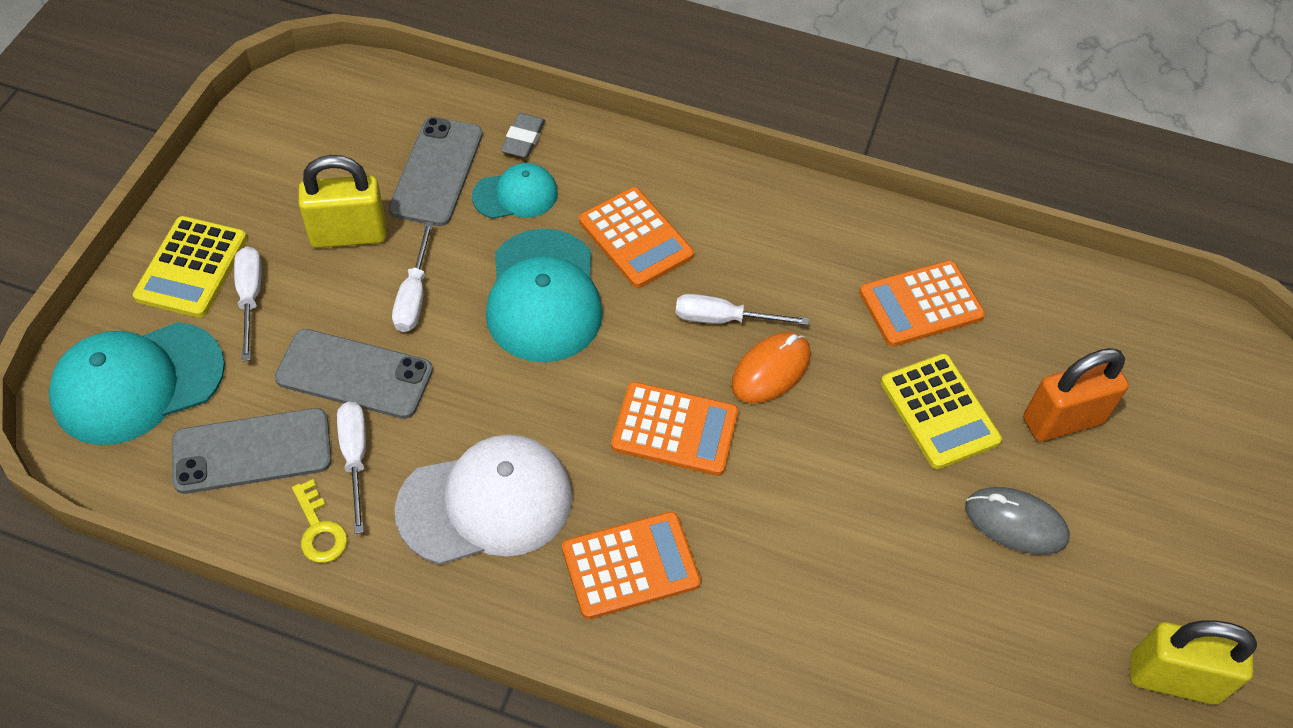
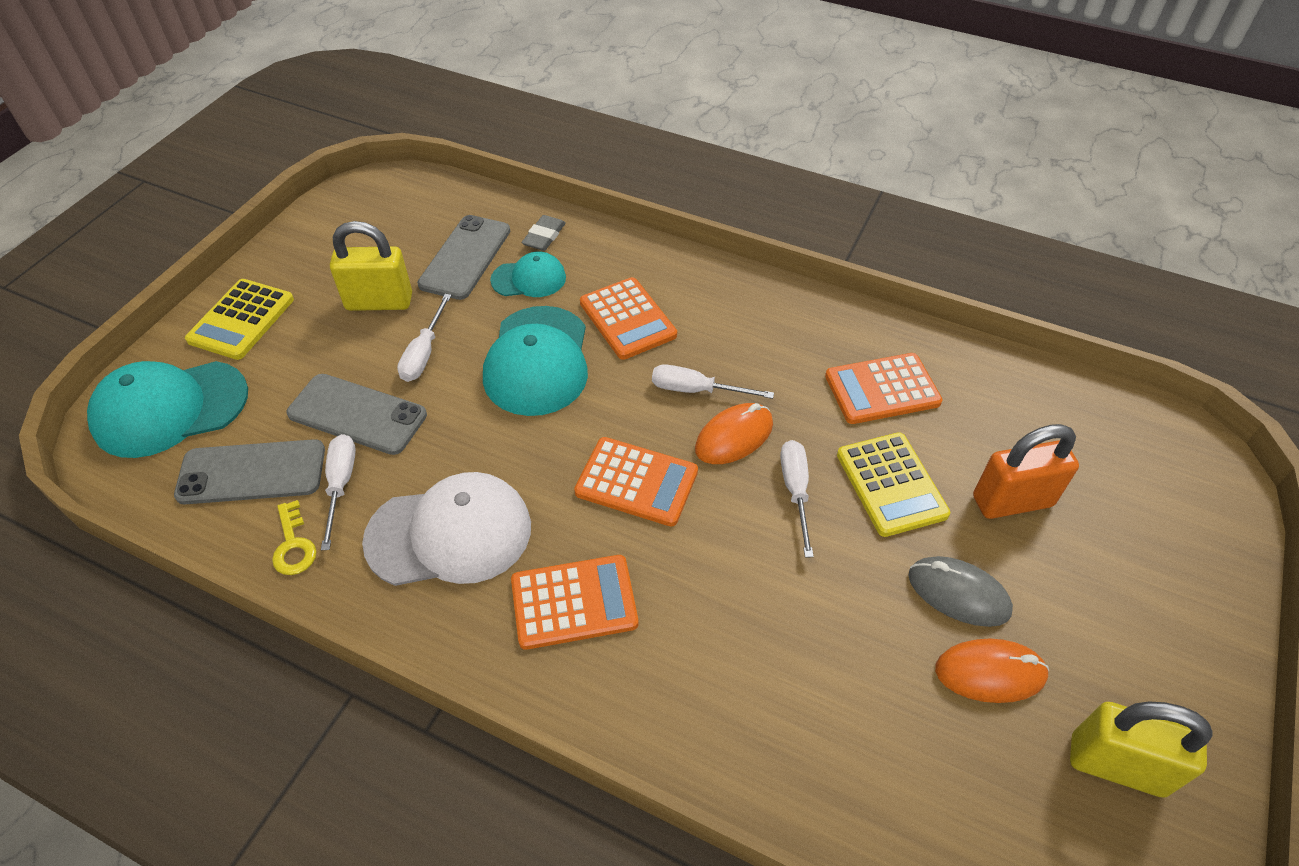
camera: 10 degrees right, 5 degrees down
(250, 298) = (284, 346): white screwdriver -> white screwdriver (795, 491)
(1051, 600) = (990, 673): none -> orange mouse

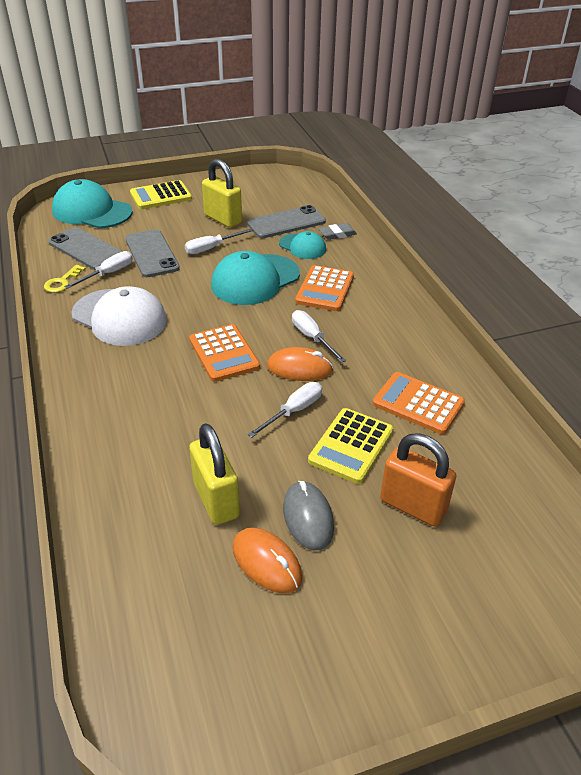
camera: 45 degrees right, 10 degrees down
(574, 602) = (126, 376): orange calculator -> none
(1116, 765) = (267, 663): yellow padlock -> yellow padlock (216, 500)

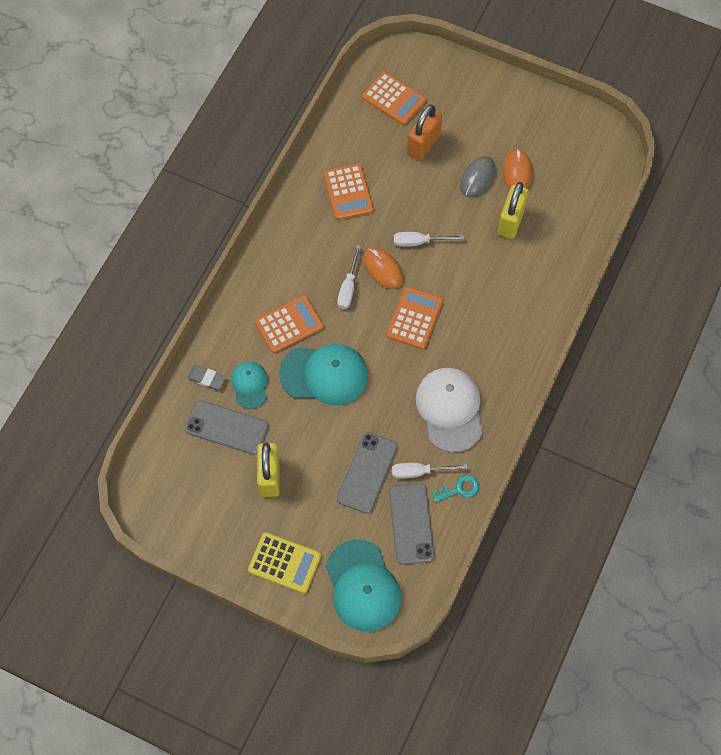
camera: 135 degrees left, 25 degrees up
(62, 282) = (459, 489): yellow key -> turquoise key
(211, 248) = (317, 442): white screwdriver -> none
(351, 446) = (414, 197): yellow calculator -> none
(413, 506) = (423, 145): orange padlock -> orange padlock turned 45 degrees clockwise
(515, 531) = (394, 99): none -> orange calculator

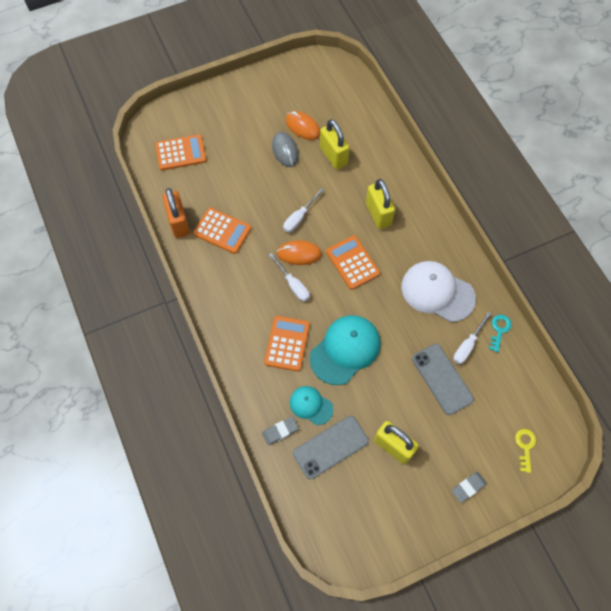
camera: 50 degrees left, 0 degrees up
(284, 563) = (468, 487): yellow calculator -> grey eraser
(363, 586) = (525, 447): turquoise cap -> yellow key
(411, 523) = (501, 379): grey phone -> none
(423, 145) = (231, 162): orange padlock -> orange padlock (179, 223)
(485, 303) = (378, 214): none -> yellow padlock

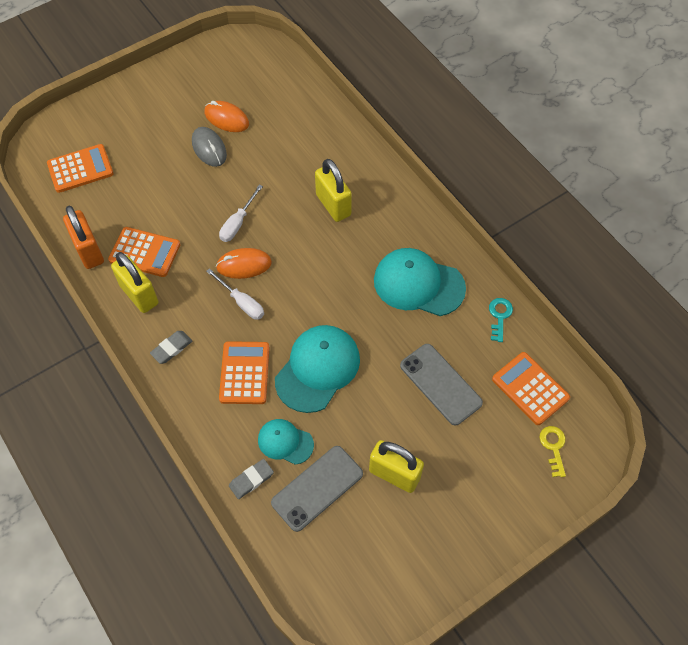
camera: 10 degrees left, 5 degrees down
(333, 156) = (269, 146): yellow padlock -> yellow padlock (139, 295)
(352, 262) = (310, 265): orange calculator -> orange calculator (530, 388)
(437, 292) = (418, 284): white cap -> turquoise cap
(467, 345) = (464, 340): white screwdriver -> none
(468, 487) = (493, 507): grey eraser -> grey eraser (171, 348)

